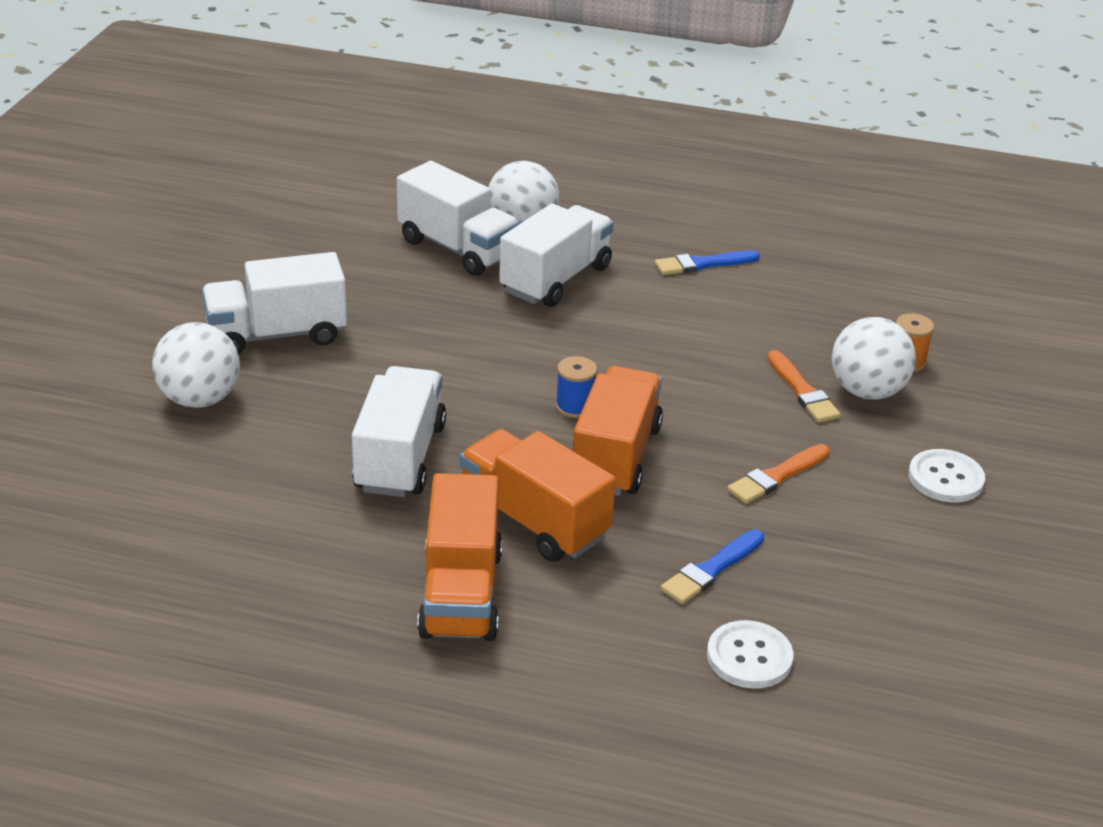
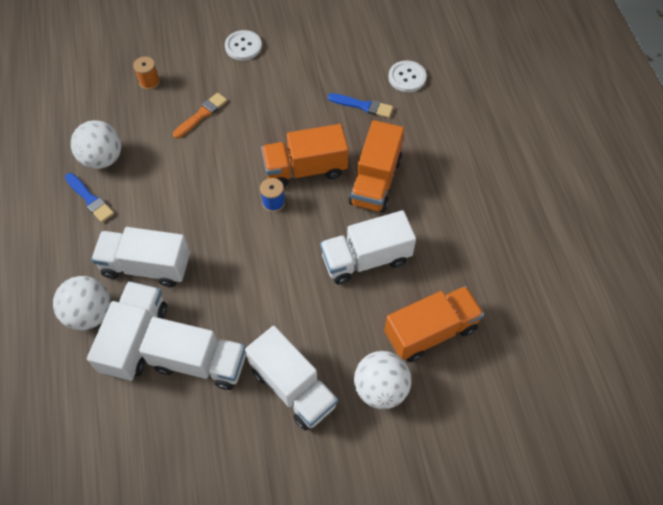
camera: 115 degrees left, 25 degrees up
(381, 281) = (199, 362): none -> white truck
(461, 593) = (442, 186): orange truck -> orange truck (430, 331)
(777, 476) = (280, 104): orange brush -> none
(867, 391) = (187, 90): white ball -> white ball (103, 158)

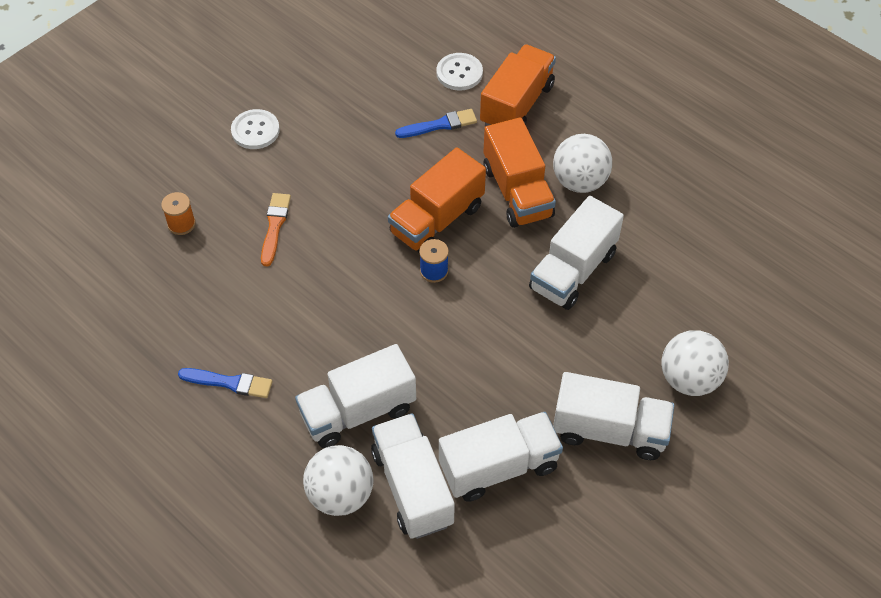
camera: 35 degrees left, 5 degrees down
(103, 158) = (204, 333): white ball -> white ball (579, 181)
(430, 331) = (689, 300): orange truck -> orange truck (517, 105)

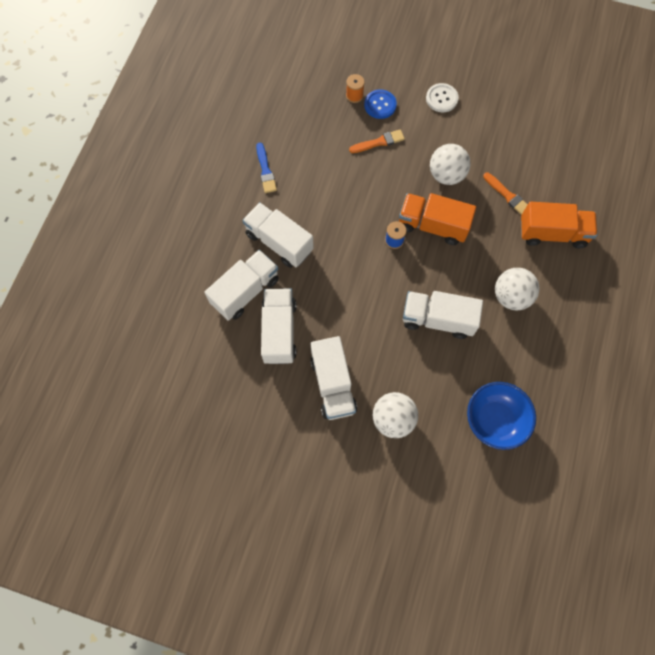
camera: 65 degrees right, 15 degrees up
(217, 201) = (380, 105): none -> blue button
(340, 494) = (224, 257): white ball -> white ball (446, 175)
(439, 125) = (507, 195): blue brush -> orange brush
(459, 73) = (558, 188): white button -> none
(498, 467) = (279, 331): white truck -> white truck turned 135 degrees counterclockwise
(517, 192) = (480, 262): orange truck -> none
(735, 269) = (494, 420): none -> blue bowl

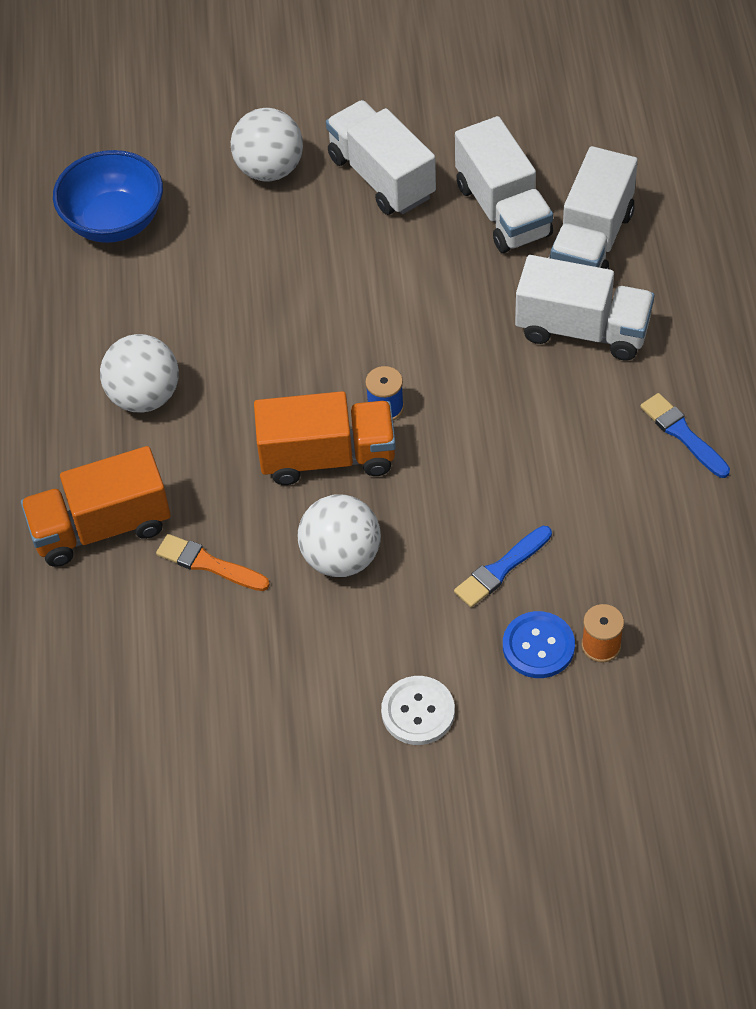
camera: 160 degrees right, 15 degrees down
(379, 142) = (501, 569): orange brush -> blue brush
(437, 319) = (256, 318): white truck -> none

